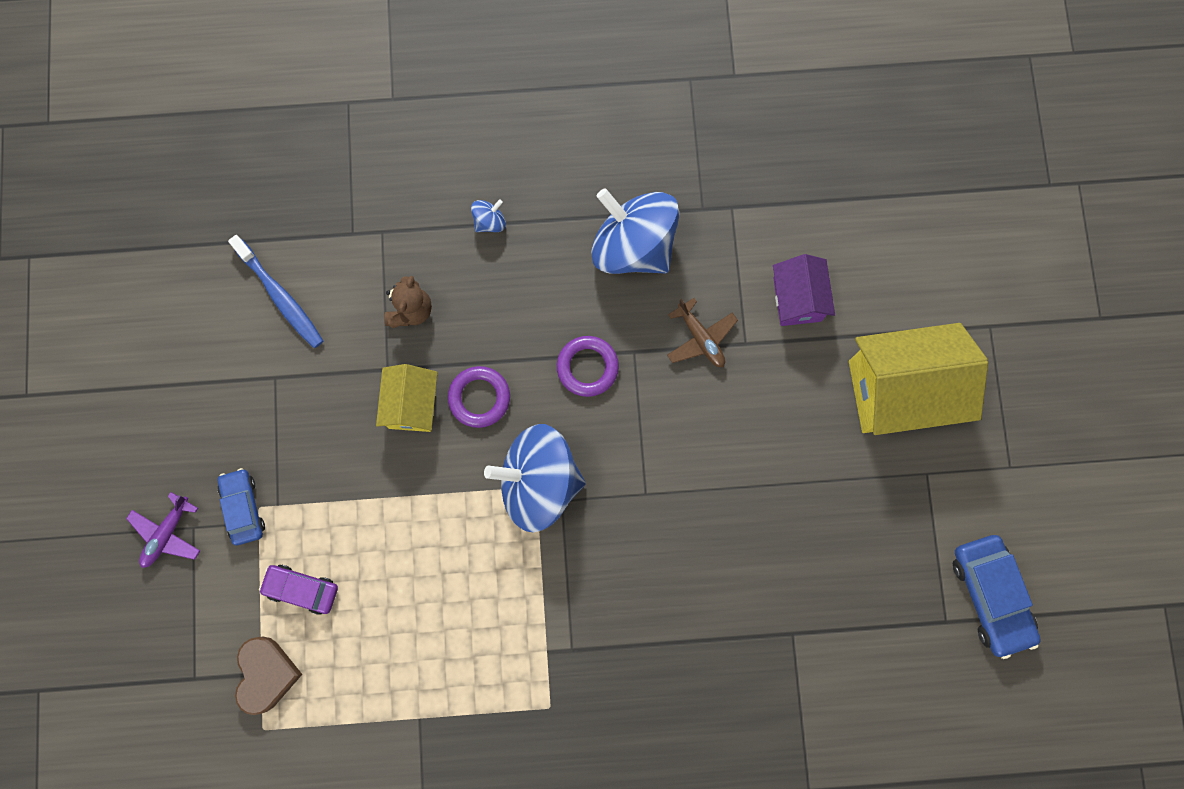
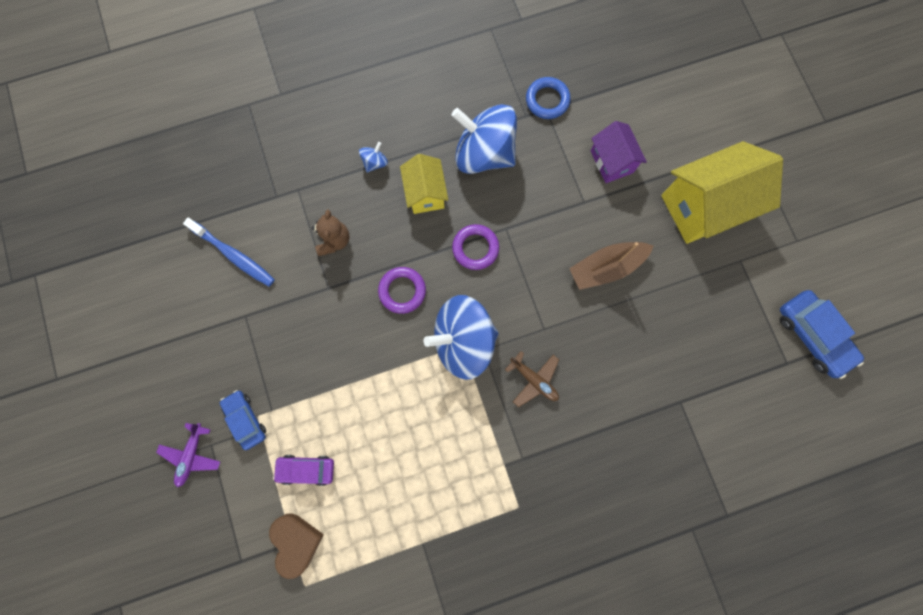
camera: 15 degrees left, 0 degrees up
(412, 405) = (354, 309): yellow house -> yellow house (425, 193)
(700, 338) = (551, 206): brown plane -> brown plane (534, 380)
(736, 195) = (547, 100): none -> blue ring
(748, 437) = (606, 268): none -> brown boat

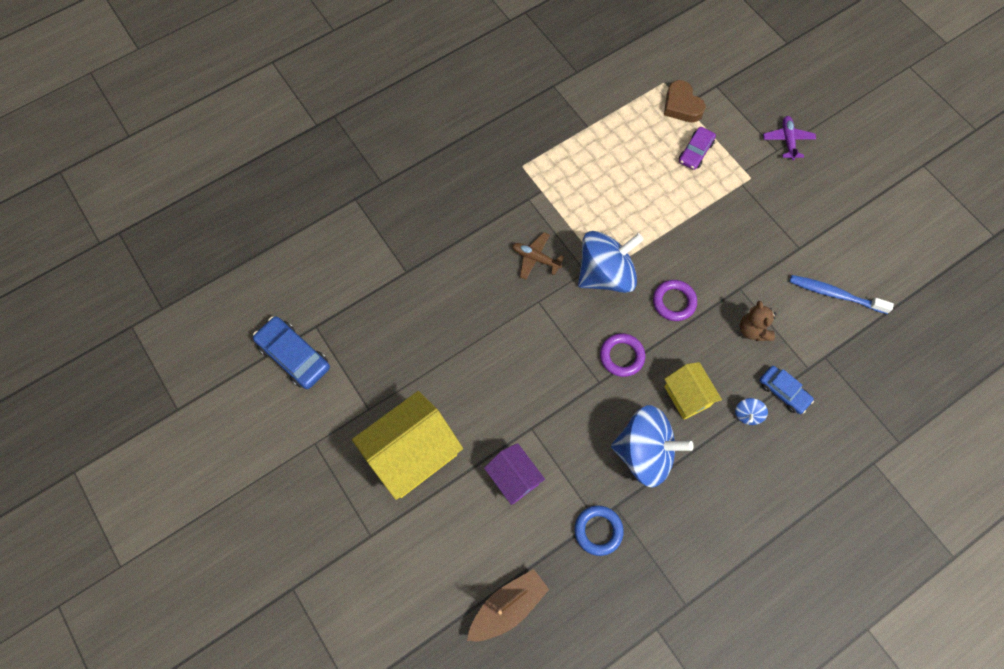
camera: 165 degrees right, 10 degrees down
(246, 419) = (759, 173): blue car -> blue car (783, 392)
(306, 469) = (695, 152): purple car -> purple car turned 135 degrees clockwise
(606, 268) = (495, 369): brown boat -> brown boat (508, 607)

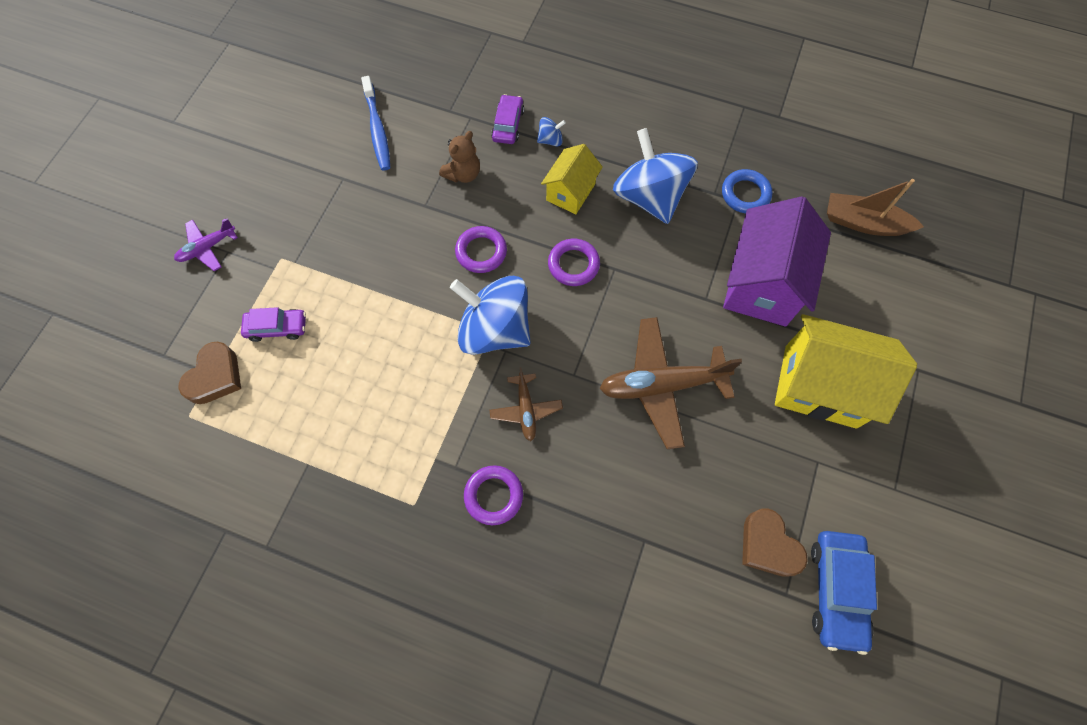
camera: 125 degrees left, 0 degrees up
(348, 337) = (768, 545): none -> brown heart
(491, 350) = (662, 385): none -> brown plane
(495, 209) = (493, 496): none -> purple ring
(514, 478) = (762, 284): purple house -> purple house, size x1.77
(783, 392) = (508, 125): blue car -> purple car

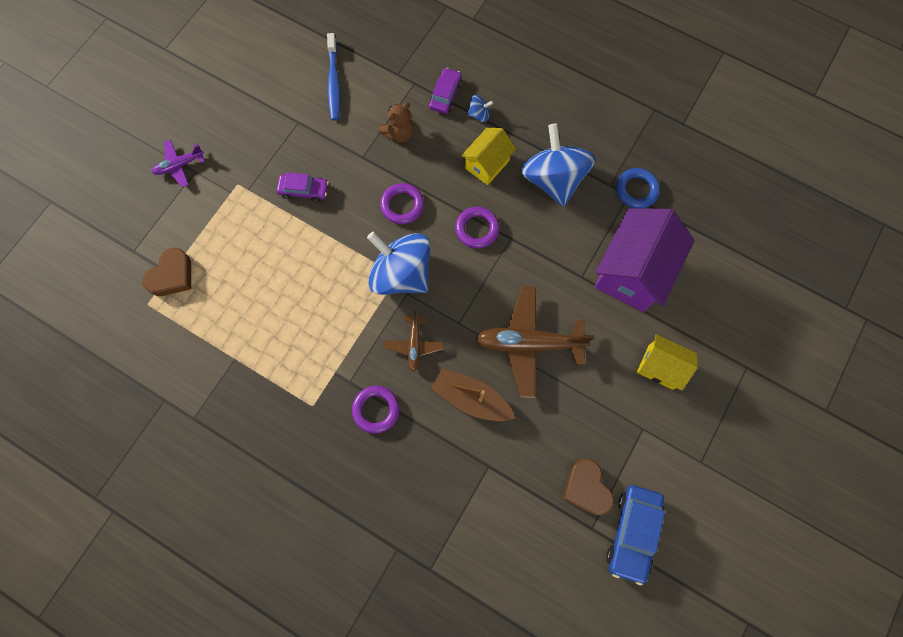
camera: 10 degrees right, 5 degrees up
(277, 327) = (226, 243): purple car -> purple car (304, 190)
(820, 386) = (660, 367): yellow house -> yellow house, size x0.56
(863, 223) = (733, 232): brown boat -> brown boat (471, 398)

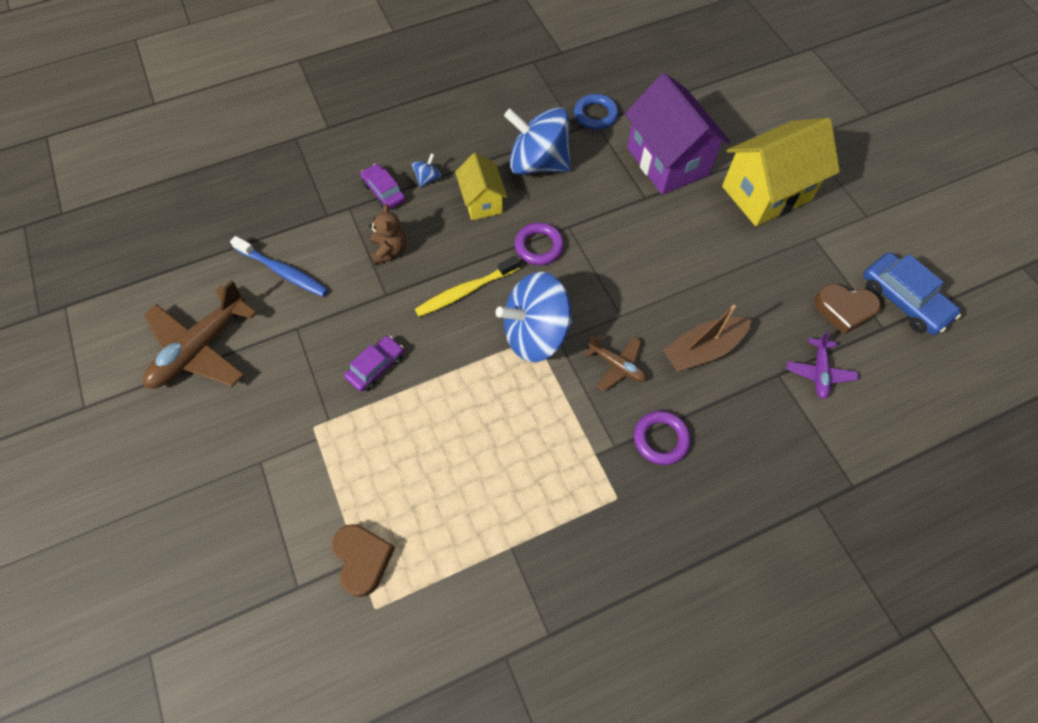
camera: 55 degrees left, 10 degrees down
(179, 165) = (238, 474): purple plane -> purple plane (819, 372)
(402, 205) = (465, 291): purple ring -> yellow toothbrush
(529, 343) = (680, 273): brown plane -> brown plane (201, 348)
(660, 367) = (766, 193): yellow house -> yellow house, size x1.77

